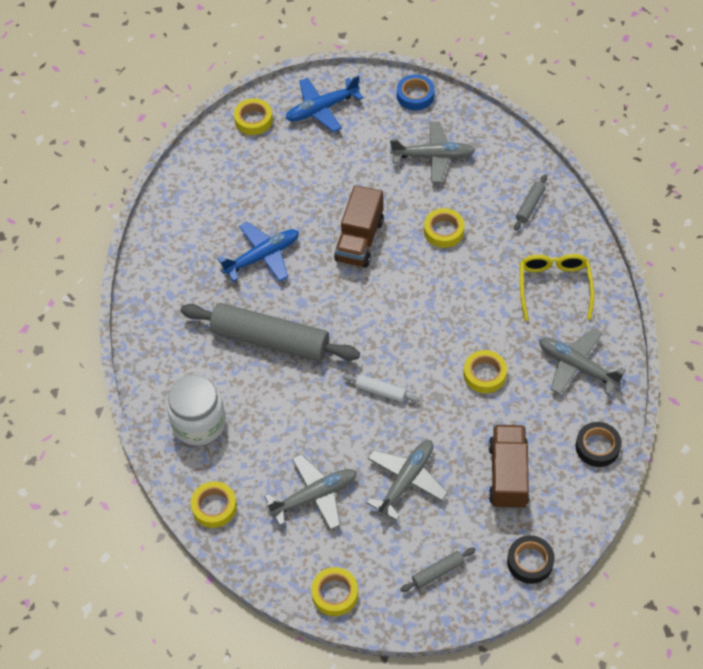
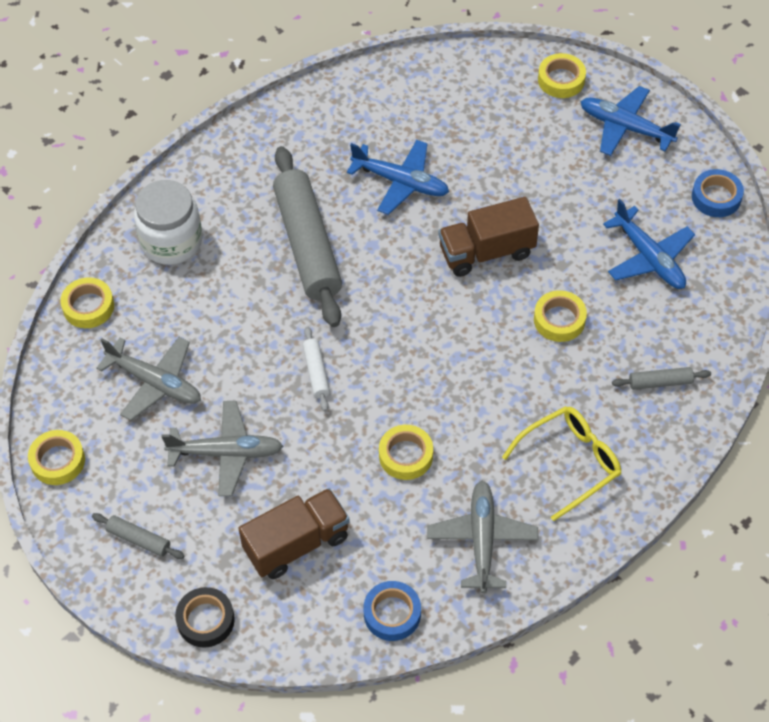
camera: 55 degrees right, 0 degrees up
(433, 156) = (649, 257): grey plane -> blue plane
(597, 447) = (392, 614): black tape -> blue tape

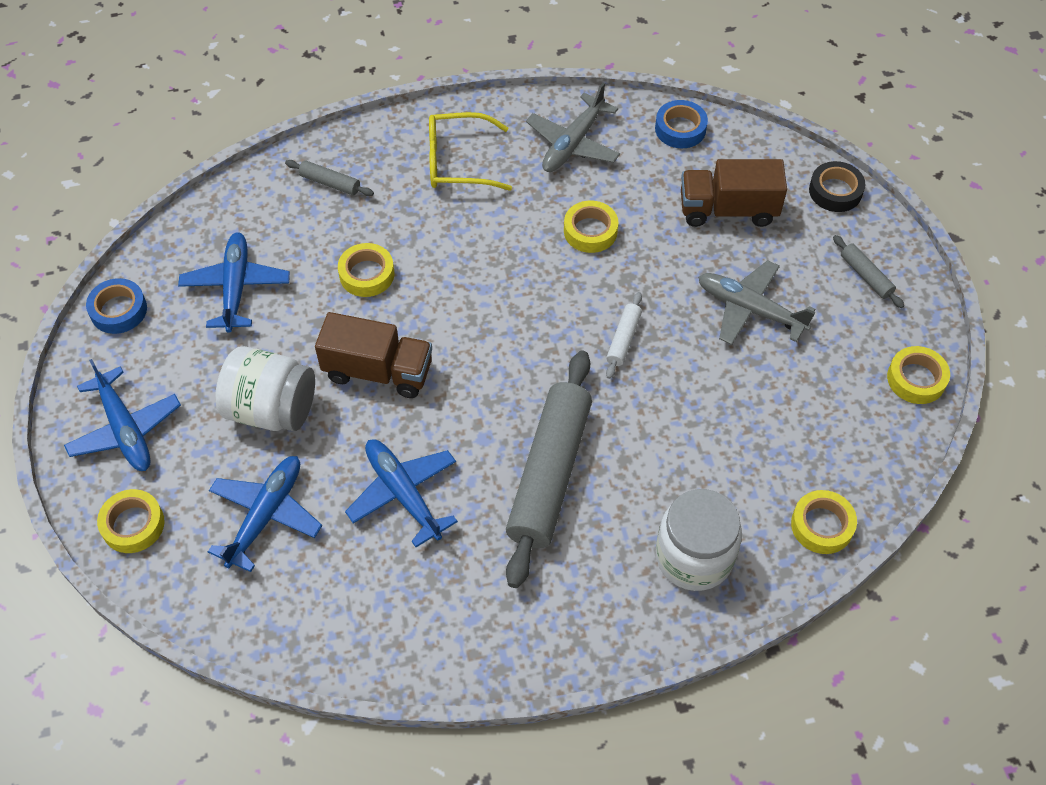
camera: 150 degrees left, 0 degrees up
(155, 382) = (787, 407): grey plane -> none
(481, 125) = (265, 515): none -> blue plane
(539, 188) = (271, 409): none -> white jar

